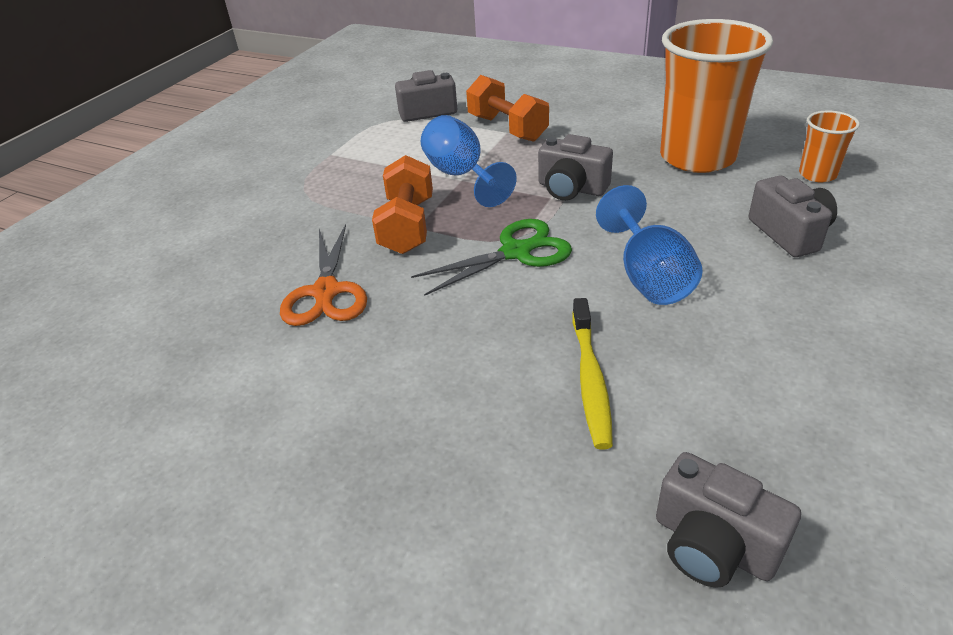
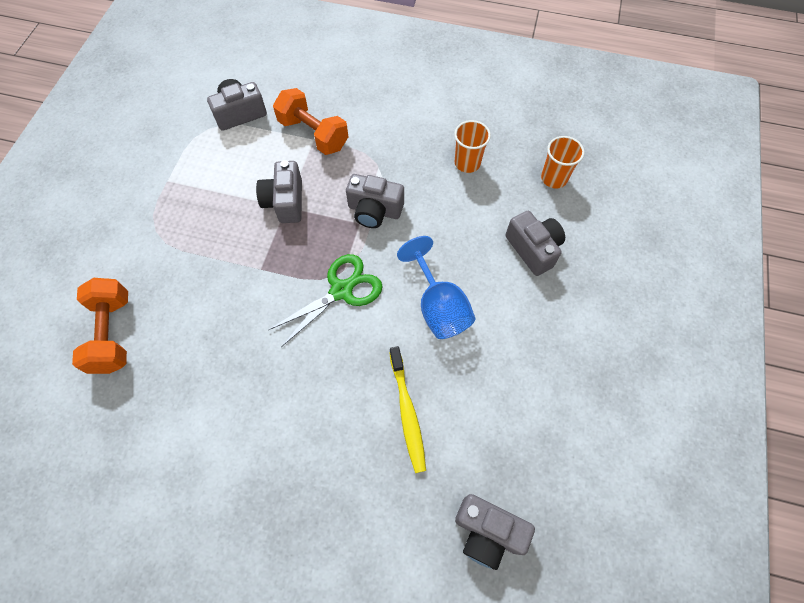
camera: 15 degrees left, 25 degrees up
(326, 292) = (205, 351): orange scissors -> none
(407, 226) = (253, 268): orange dumbbell -> orange dumbbell (112, 333)
(461, 176) = (285, 201): blue goblet -> grey camera
(697, 157) = (467, 163): orange cup -> orange cup, size x0.46

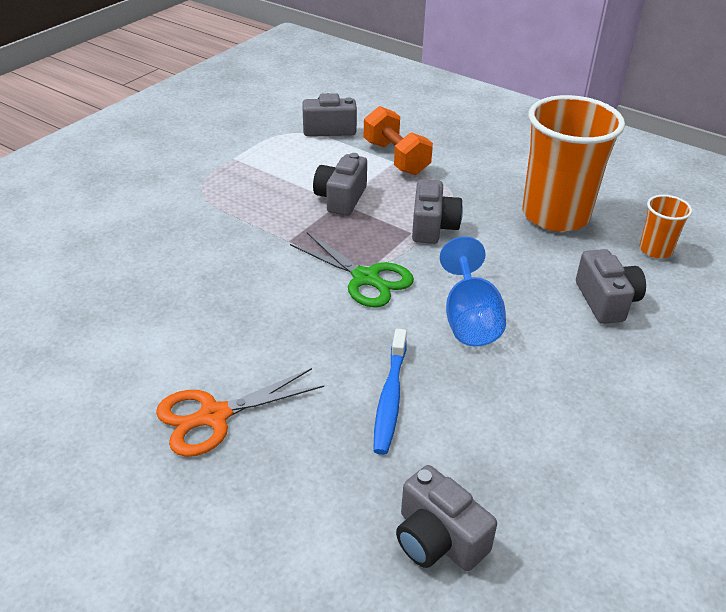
camera: 20 degrees right, 25 degrees down
(112, 333) = (116, 249): orange dumbbell -> none
(280, 485) = (214, 416): none -> orange scissors
(341, 290) = (365, 278): green scissors -> green scissors turned 60 degrees clockwise
(374, 210) = (433, 227): grey camera -> grey camera turned 120 degrees counterclockwise
(407, 412) = (390, 398): yellow toothbrush -> blue toothbrush
(467, 163) = (555, 215): orange cup -> orange cup, size x2.18

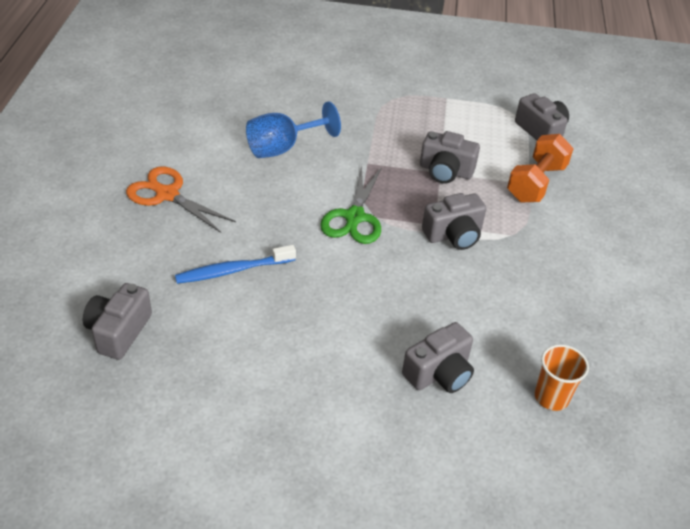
camera: 60 degrees right, 5 degrees up
(341, 198) = (445, 171): grey camera -> grey camera turned 150 degrees counterclockwise
(469, 319) = (349, 289): blue goblet -> blue goblet (282, 148)
(555, 215) = (544, 310): orange cup -> none

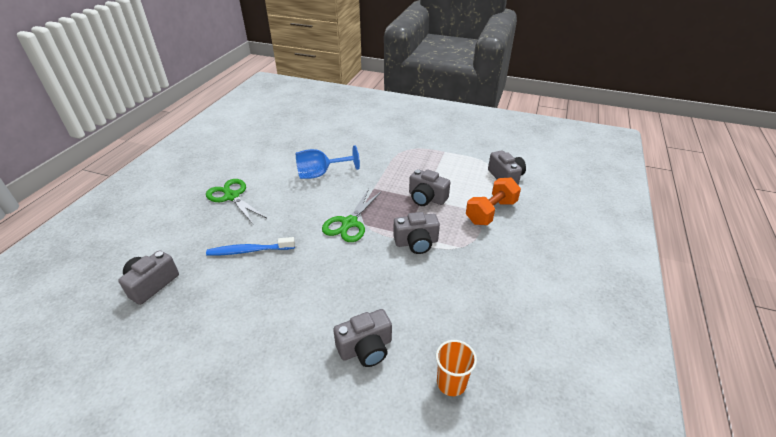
camera: 15 degrees right, 5 degrees down
(167, 195) = (232, 196): orange scissors -> green scissors

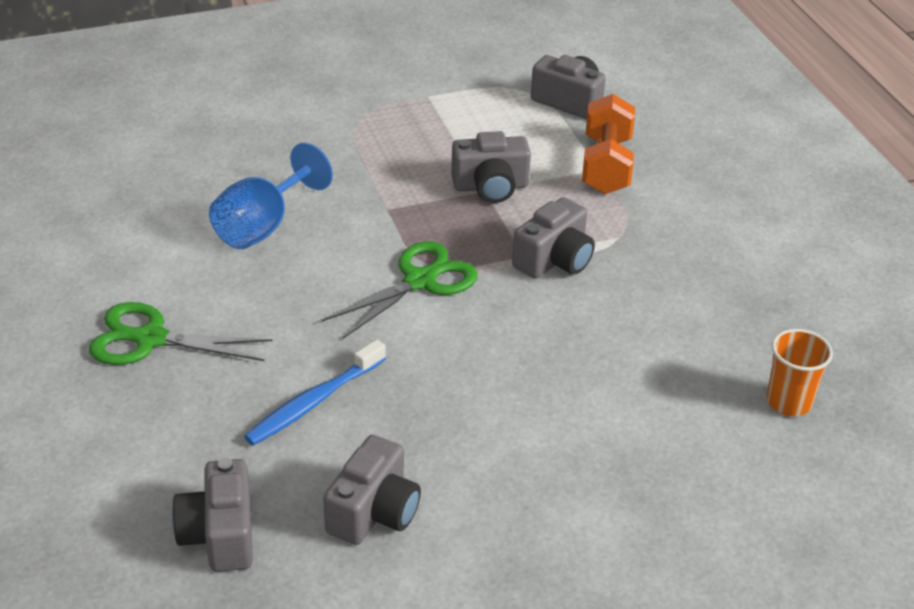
camera: 40 degrees left, 0 degrees up
(349, 223) = (420, 281): green scissors -> green scissors turned 120 degrees counterclockwise
(366, 348) = (650, 425): grey camera -> grey camera (374, 512)

